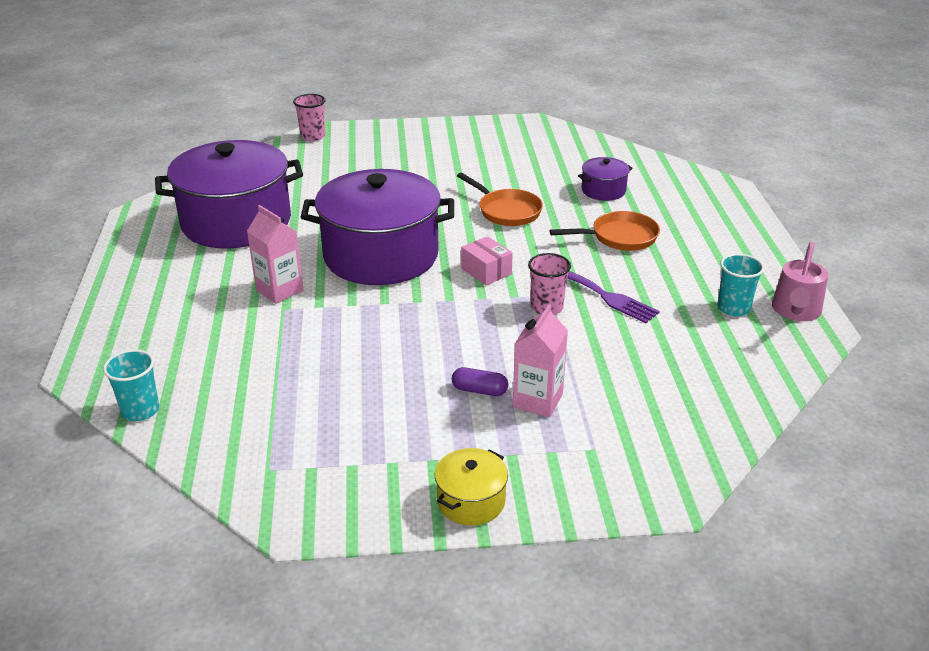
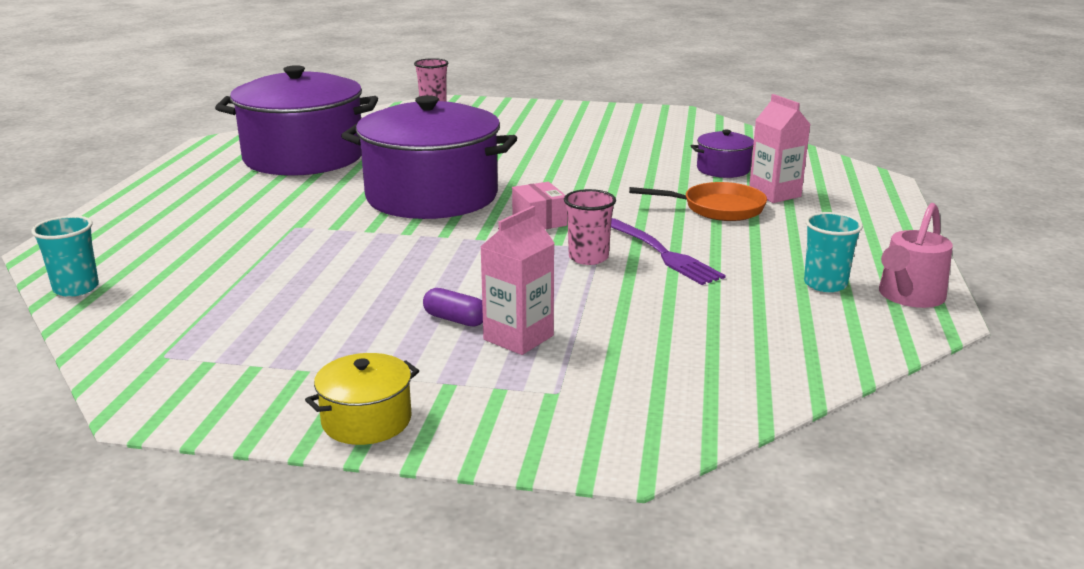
camera: 15 degrees right, 10 degrees down
(279, 290) = (302, 212): pink carton -> pink carton (774, 194)
(506, 211) = (598, 175): orange pan -> none

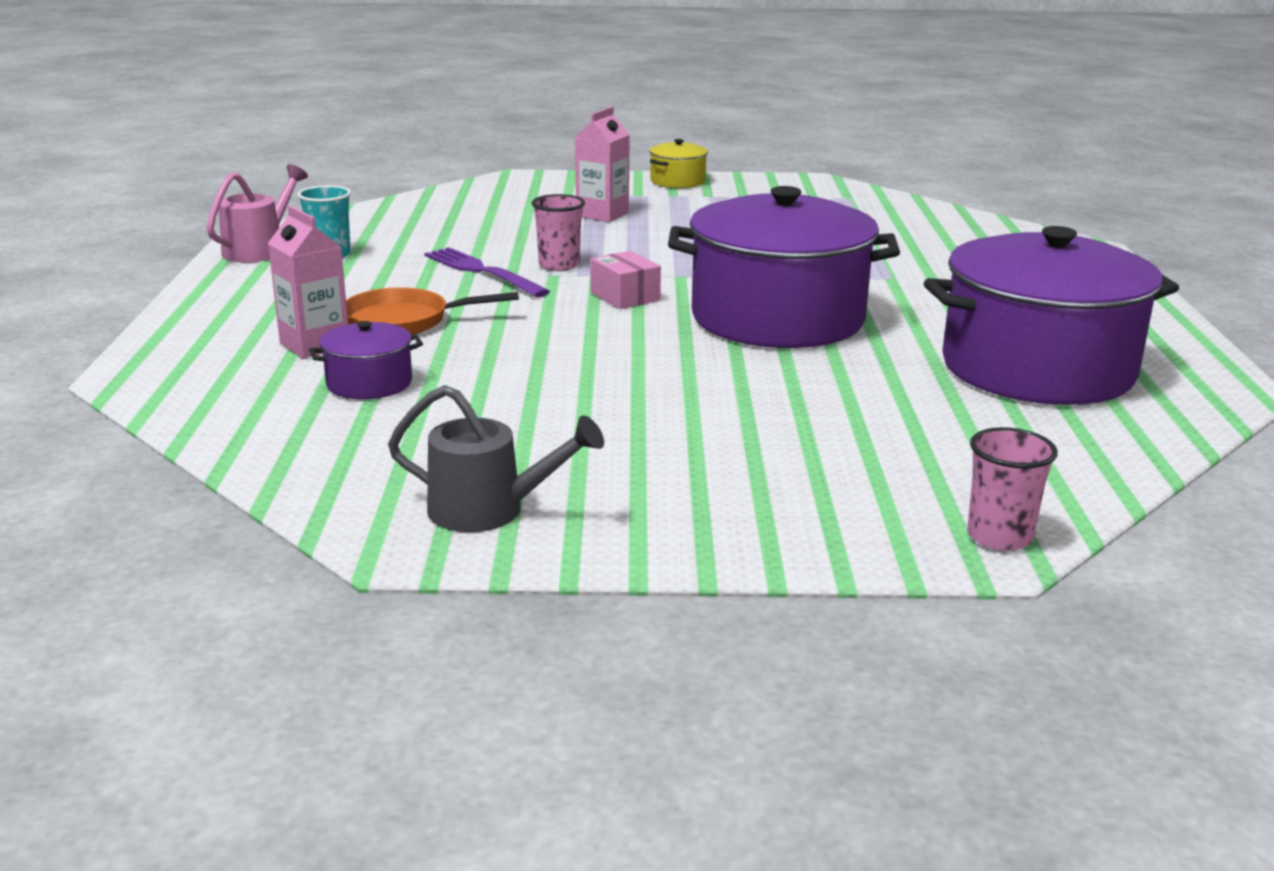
camera: 170 degrees right, 0 degrees up
(76, 288) = (996, 225): turquoise cup -> none
(455, 319) = (658, 221): purple capsule -> none
(643, 119) = (490, 510): none -> grey watering can

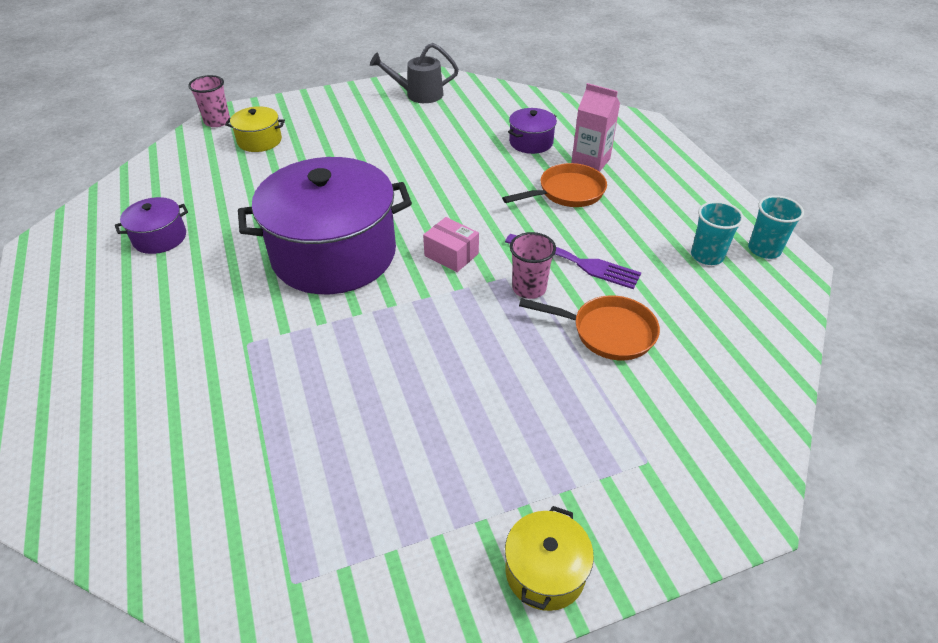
camera: 160 degrees right, 20 degrees up
(260, 249) = (764, 249): pink watering can -> turquoise cup
(513, 235) = (608, 332): none -> orange pan
(602, 214) = (565, 410): pink carton -> none
(891, 476) = (259, 141): none -> yellow pot
(1037, 369) = (160, 238): purple pot -> purple pot, size x0.43

